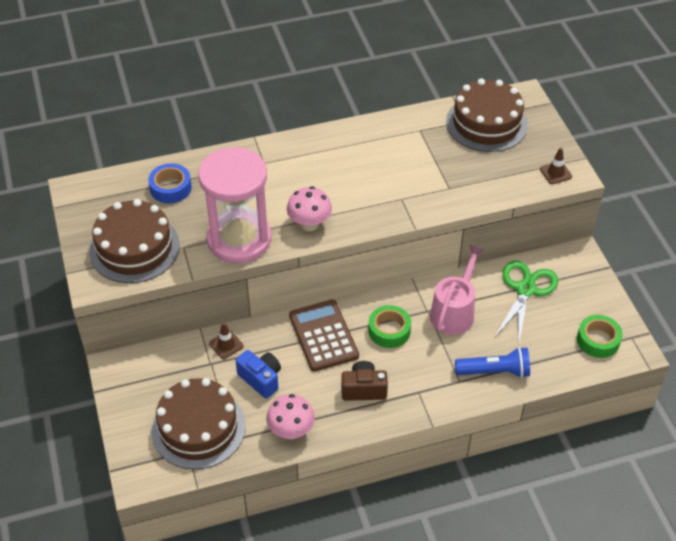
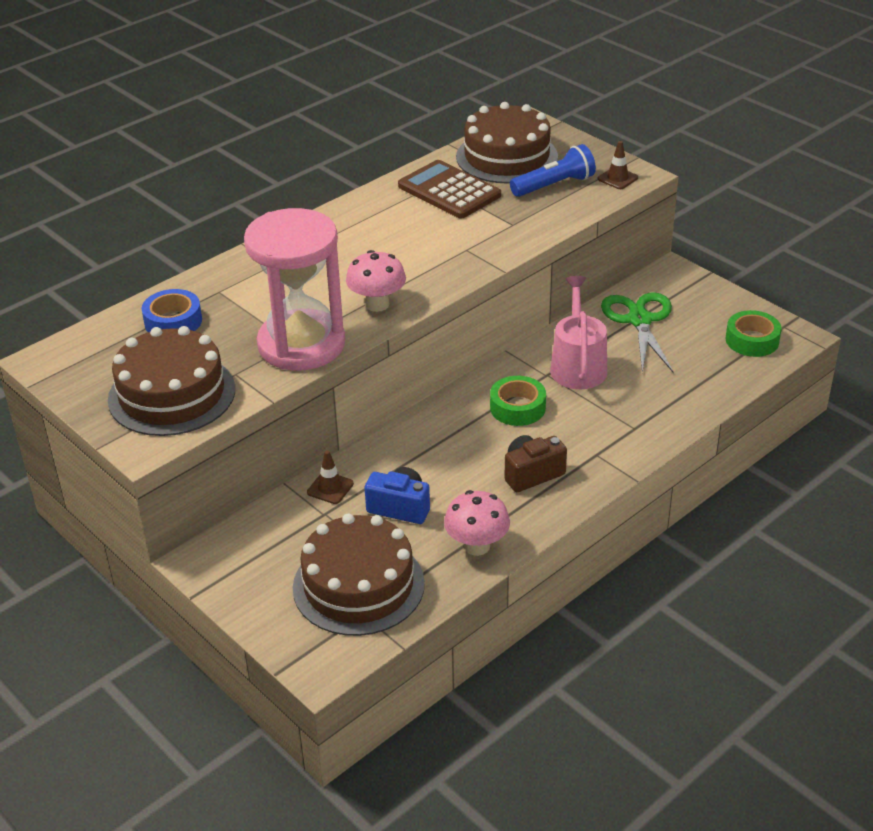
camera: 25 degrees left, 10 degrees down
(323, 336) = (444, 438): brown calculator -> brown calculator (449, 191)
(494, 372) = (666, 406): blue flashlight -> blue flashlight (554, 185)

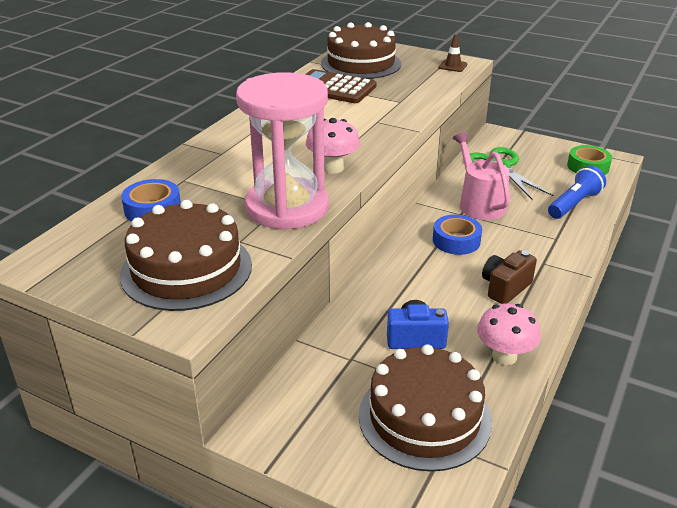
camera: 20 degrees left, 5 degrees down
(330, 488) = (342, 335): brown traffic cone -> none
(517, 407) = (456, 241): green tape -> blue tape
(554, 185) = (411, 75): blue flashlight -> blue flashlight (574, 204)

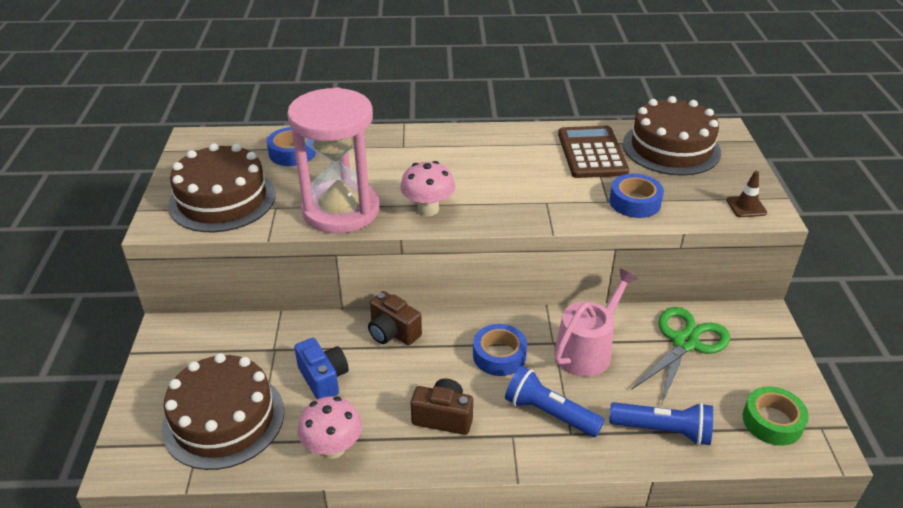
camera: 60 degrees right, 5 degrees up
(386, 283) = (393, 332): none -> brown camera
(411, 94) = (635, 202): none -> blue tape
(531, 240) = (549, 413): none -> blue flashlight

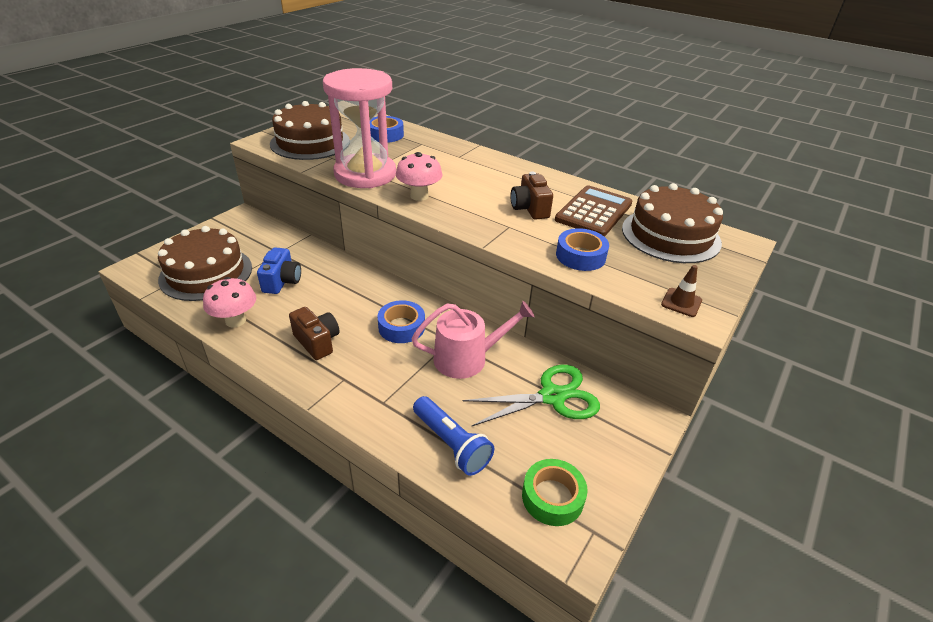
camera: 35 degrees right, 0 degrees up
(393, 332) = (354, 278): brown camera -> brown camera (530, 209)
(549, 413) = (386, 381): blue flashlight -> none

